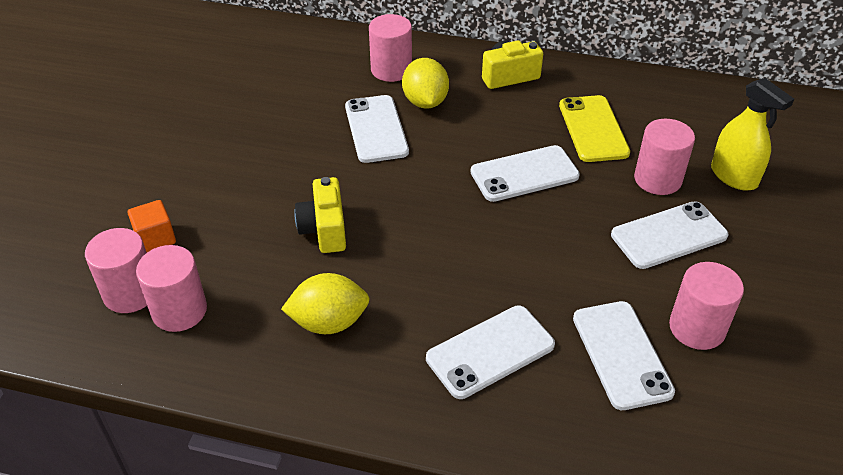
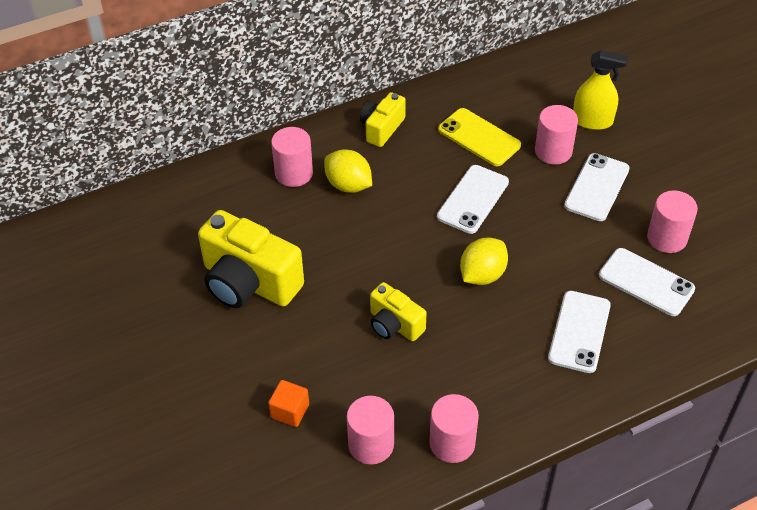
camera: 40 degrees left, 5 degrees up
(130, 293) = (323, 458): pink cylinder -> pink cylinder (452, 443)
(253, 126) = (249, 282): none -> yellow camera
(329, 322) = (471, 382): yellow lemon -> yellow lemon (482, 275)
(376, 129) = (340, 228): white phone -> none

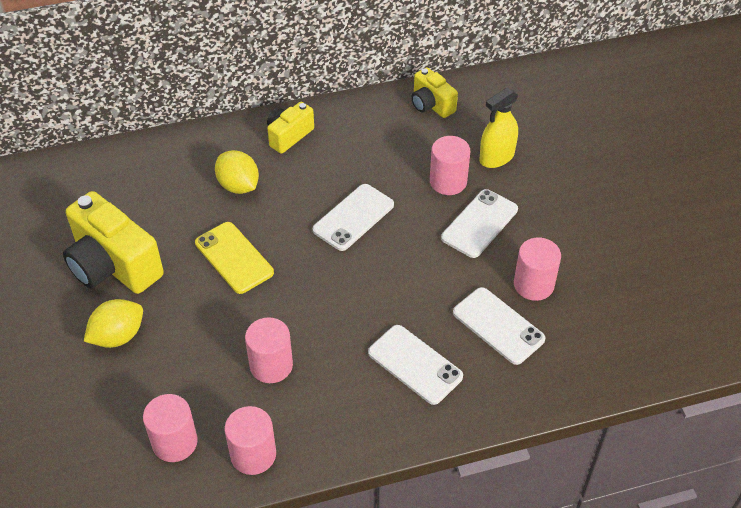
camera: 10 degrees right, 0 degrees up
(290, 411) = (109, 396): orange cube -> none
(294, 173) = (191, 167): pink cylinder -> pink cylinder (271, 365)
(394, 324) = (237, 328): yellow camera -> yellow camera (431, 105)
(479, 137) = (379, 158): yellow phone -> yellow phone (234, 258)
(482, 275) = (338, 293): yellow lemon -> yellow lemon (118, 336)
(579, 332) = (415, 364): white phone -> white phone turned 75 degrees counterclockwise
(592, 121) = (496, 157): yellow spray bottle -> yellow spray bottle turned 120 degrees clockwise

